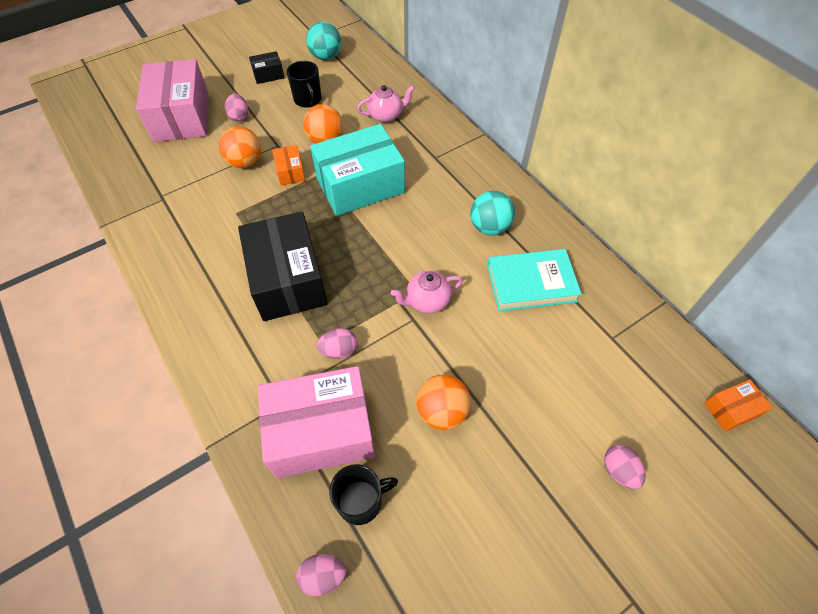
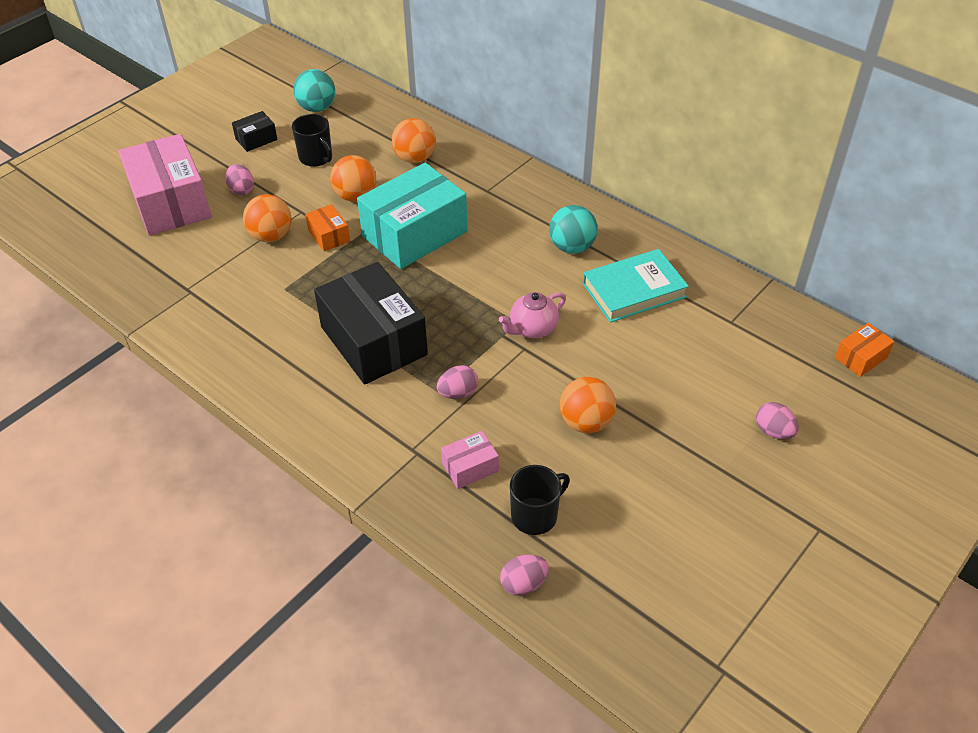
camera: 15 degrees left, 10 degrees down
(321, 431) = (470, 467): pink box -> pink box, size x0.44
(386, 115) = (415, 158): pink teapot -> orange ball

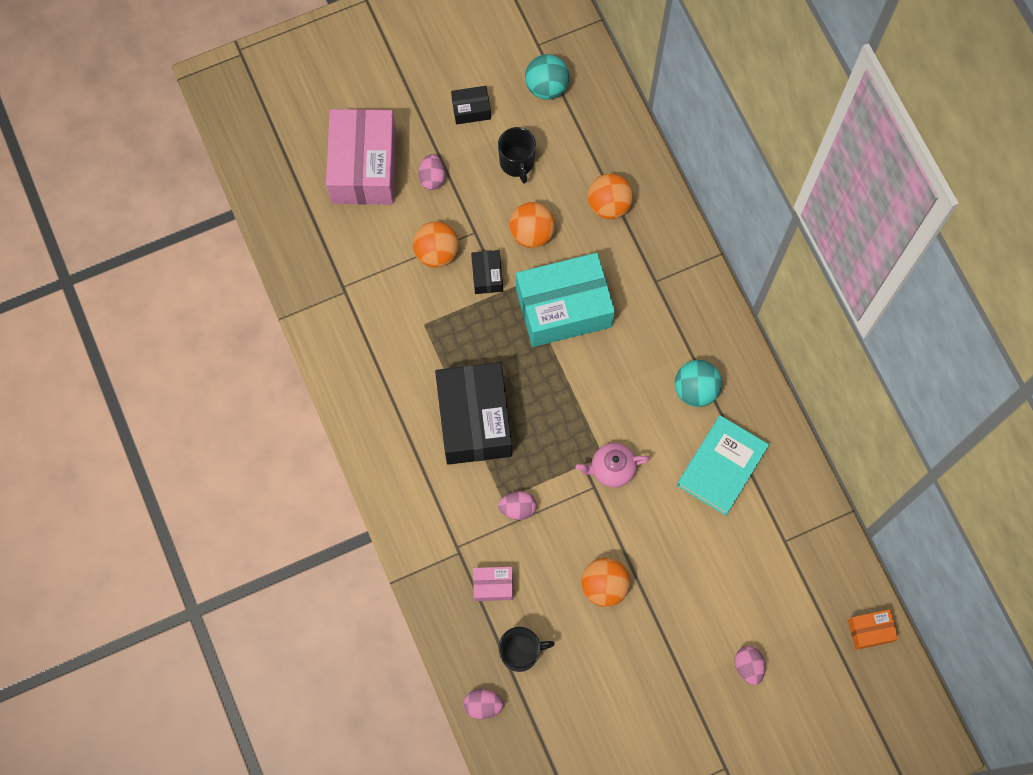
camera: 25 degrees right, 25 degrees up
(329, 236) = (487, 275): orange box -> black box
(634, 290) = (722, 467): turquoise book -> turquoise book turned 60 degrees counterclockwise

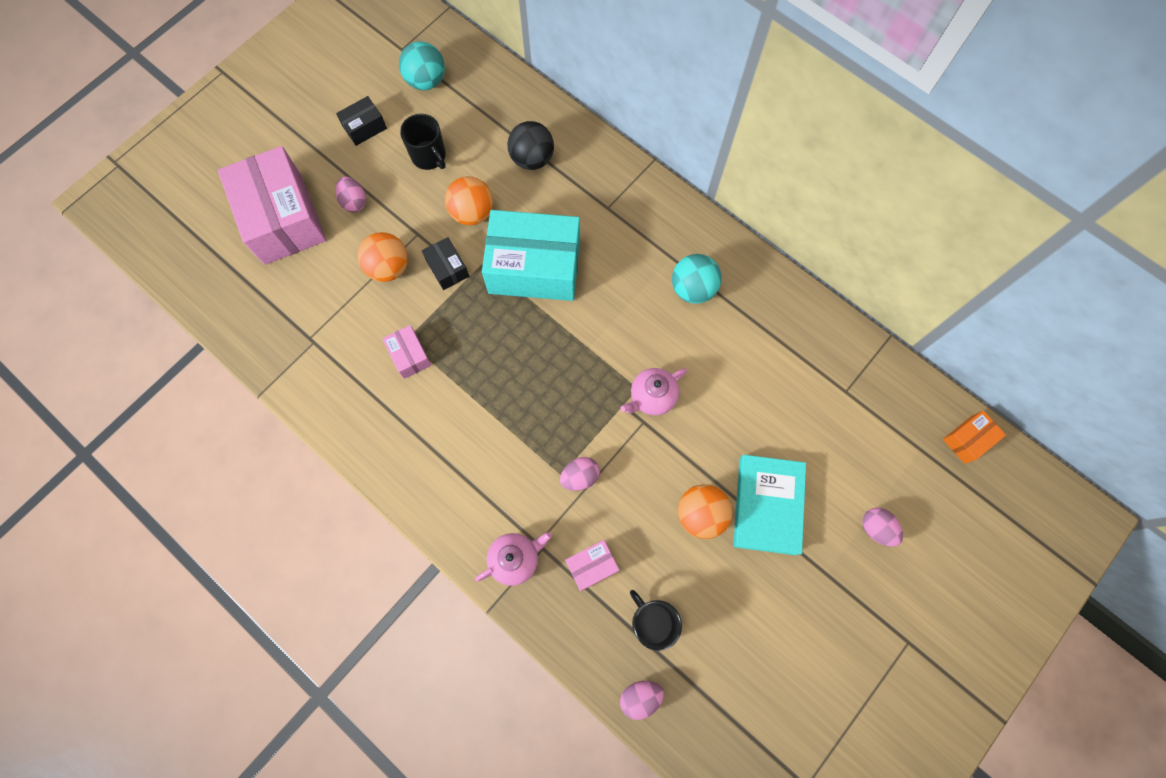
camera: 25 degrees left, 0 degrees up
(420, 340) = (409, 355): none -> pink box
(433, 551) = (515, 559): none -> pink teapot
(474, 420) = (497, 409): black box -> none
(521, 652) = (651, 622): black mug -> black mug turned 90 degrees counterclockwise
(564, 308) = (534, 267): turquoise box -> turquoise box turned 45 degrees clockwise
(609, 205) = (532, 159): orange ball -> black ball
(722, 467) = (753, 348): turquoise book -> turquoise book (767, 505)

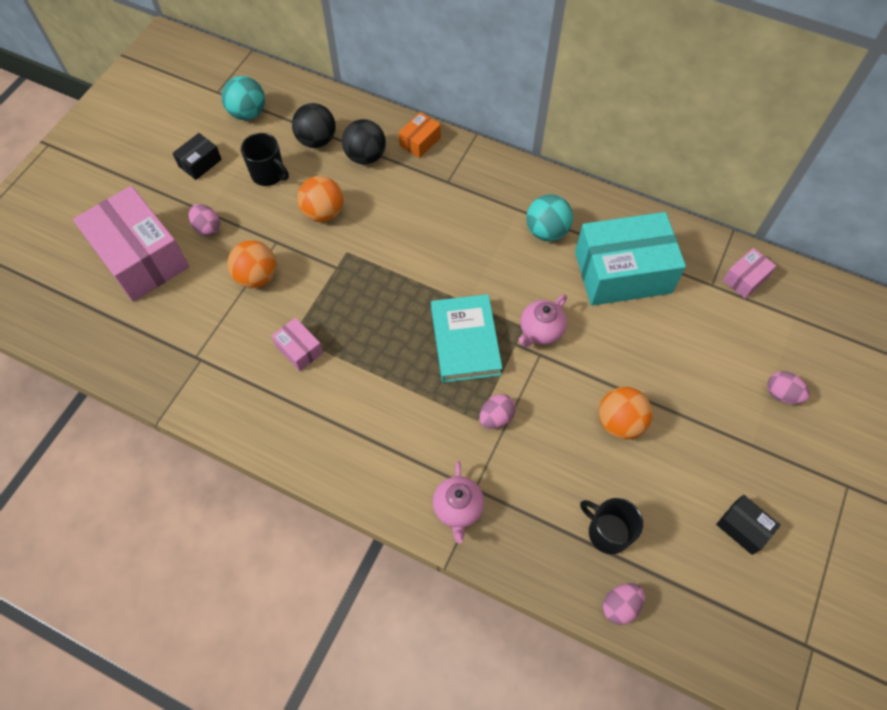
camera: 15 degrees left, 10 degrees down
(447, 268) = (314, 265): black box -> black box (743, 527)
(487, 128) = (316, 140): none -> black ball
(515, 559) = (458, 509): pink teapot -> pink teapot turned 135 degrees clockwise
(534, 267) = (395, 246): turquoise box -> turquoise box (622, 272)
(592, 566) = (533, 495): pink box -> pink box (745, 279)
(767, 505) = (678, 399): turquoise book -> turquoise book (465, 341)
(967, 439) = (831, 299): orange box -> orange box (420, 141)

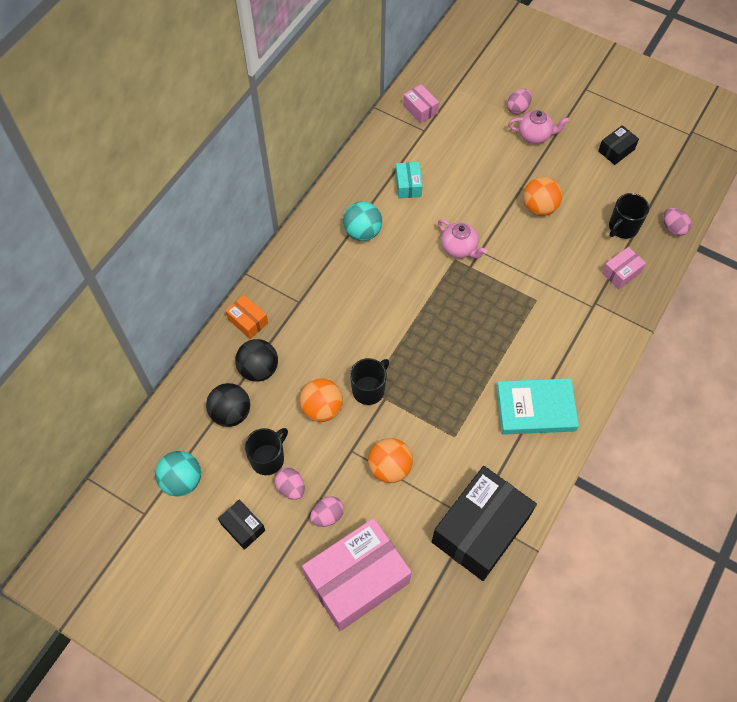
camera: 85 degrees left, 0 degrees up
(184, 365) = (480, 529): none -> black box
(299, 349) = (468, 430): pink box -> pink box (621, 272)
(346, 252) = (369, 389): none -> black mug
(458, 509) = (608, 319): pink teapot -> pink teapot (535, 135)
(465, 341) = (466, 302): turquoise book -> turquoise book (535, 409)
(496, 417) = (534, 287): pink egg -> pink egg (291, 487)
(622, 272) = (408, 185): turquoise box -> turquoise box, size x0.44

